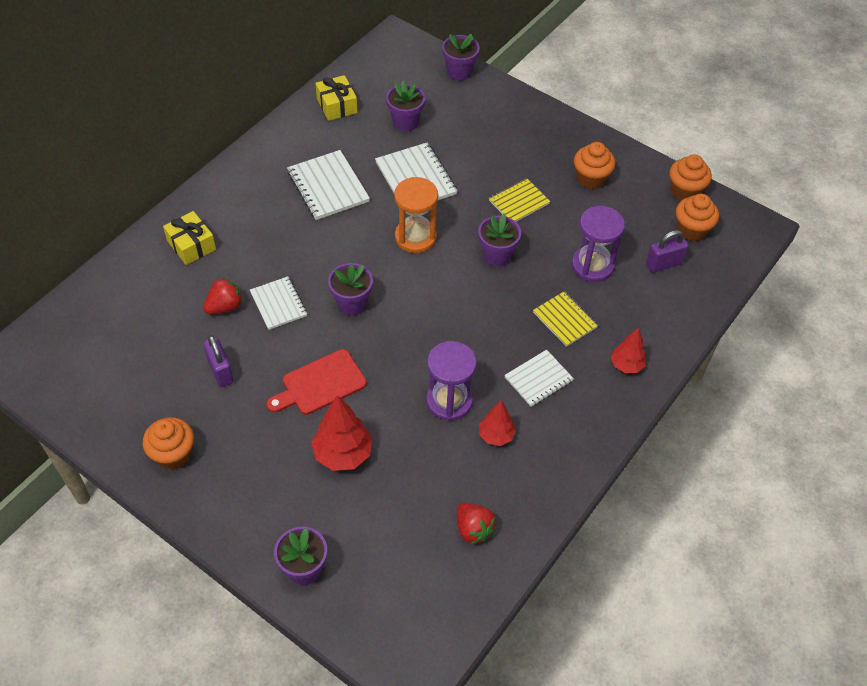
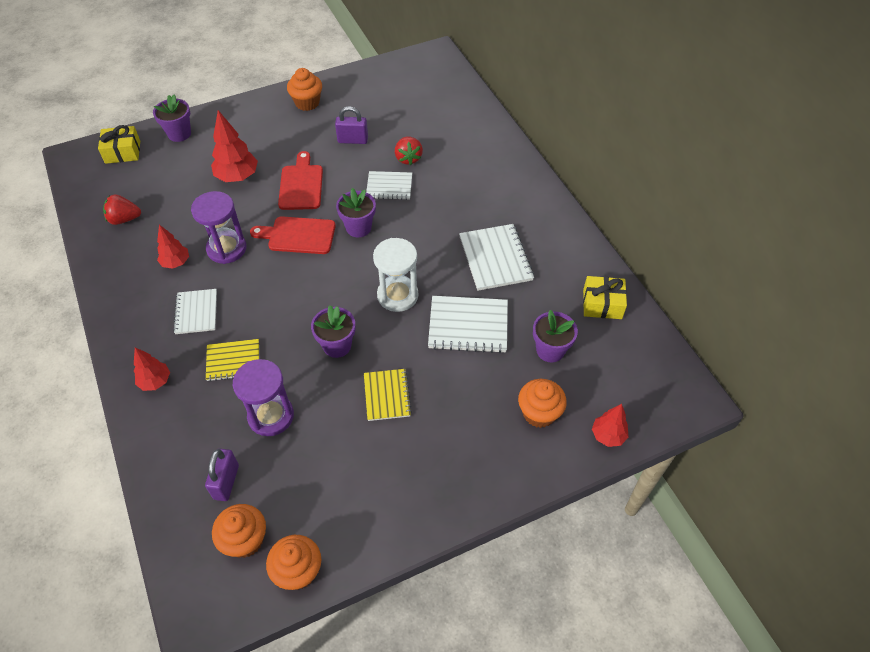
camera: 120 degrees right, 0 degrees up
(191, 245) = (481, 158): yellow gift -> yellow gift (123, 152)
(328, 187) = (495, 258): white notebook -> white notebook turned 75 degrees clockwise
(393, 348) = (298, 235): none -> red cutting board
(415, 237) = (397, 295): orange hourglass -> white hourglass
(459, 72) = (608, 435): purple flower pot -> red tree
(591, 178) = (376, 480): orange cupcake -> orange cupcake (539, 413)

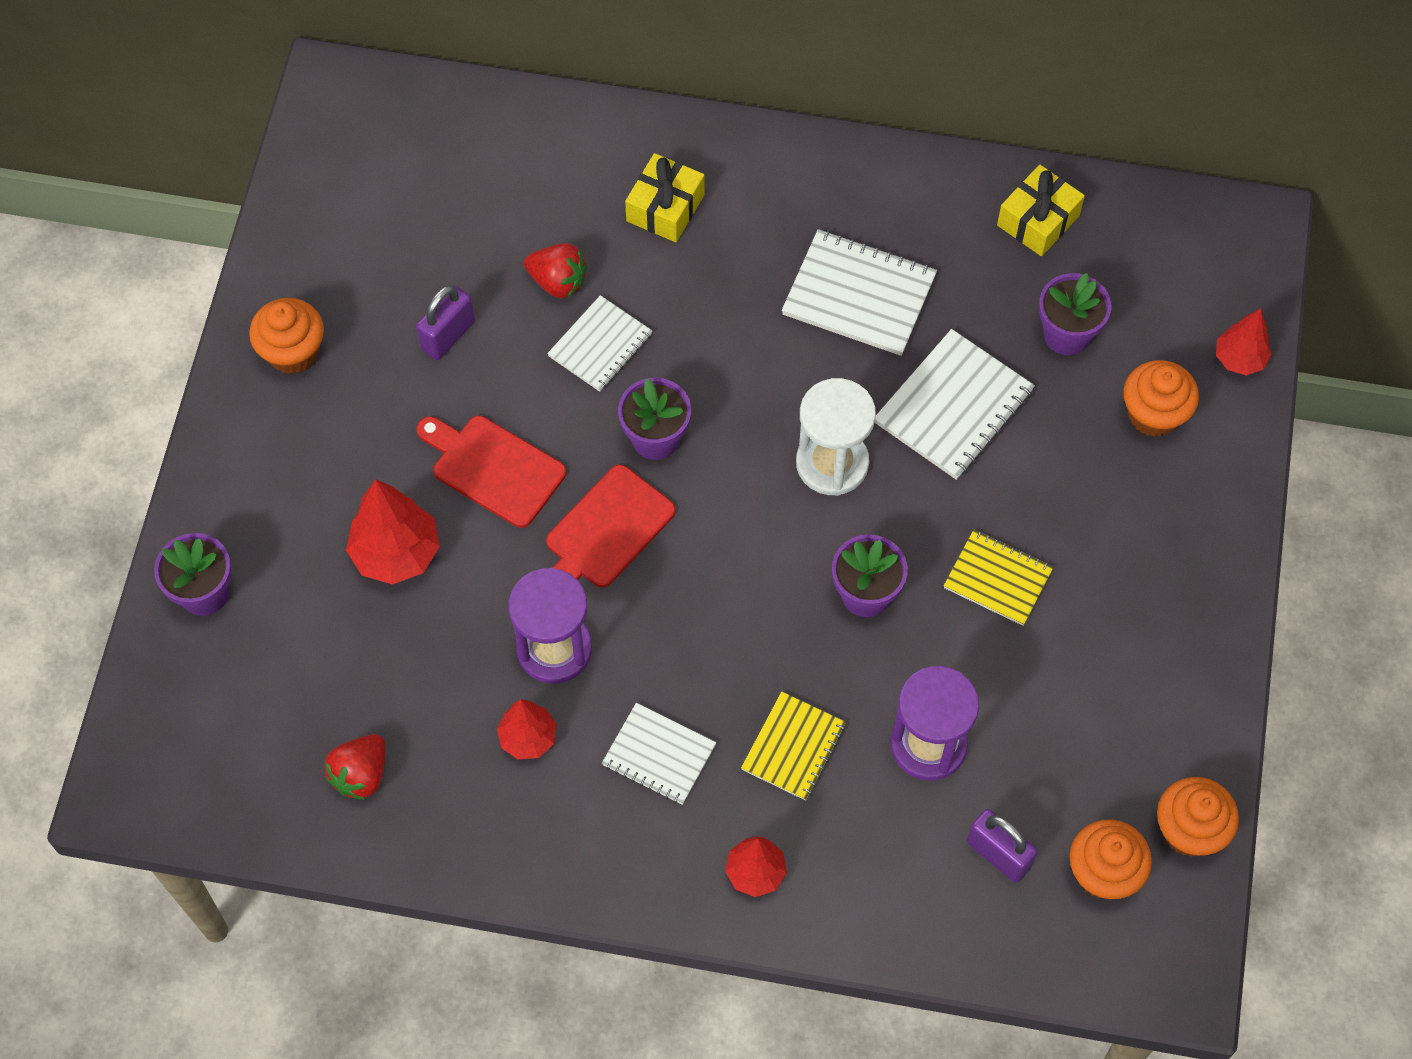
camera: 55 degrees left, 10 degrees up
(123, 152) = (178, 706): yellow gift -> yellow gift (665, 208)

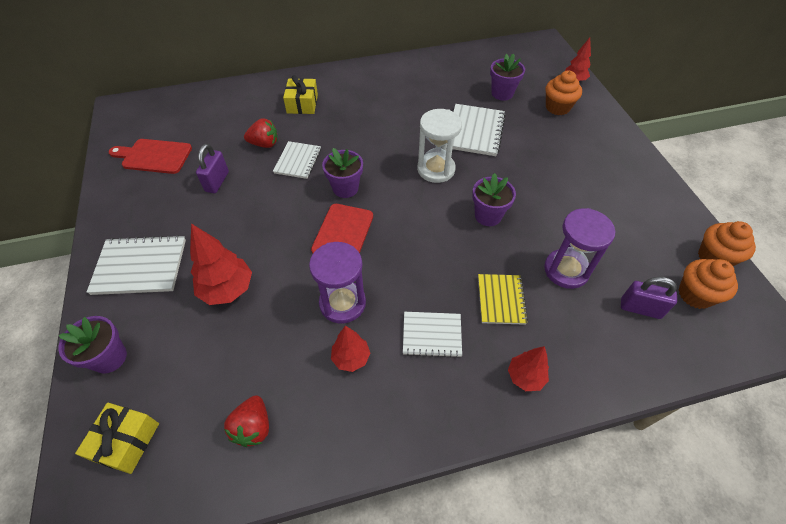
camera: 25 degrees left, 10 degrees down
(293, 352) = (132, 216): orange cupcake -> none
(493, 468) = (267, 229): red cutting board -> red cutting board (154, 156)
(859, 295) = (407, 107): white notebook -> white notebook (140, 266)
(998, 579) = (542, 187): yellow notebook -> none
(1038, 220) = (463, 63): yellow gift -> yellow gift (126, 441)

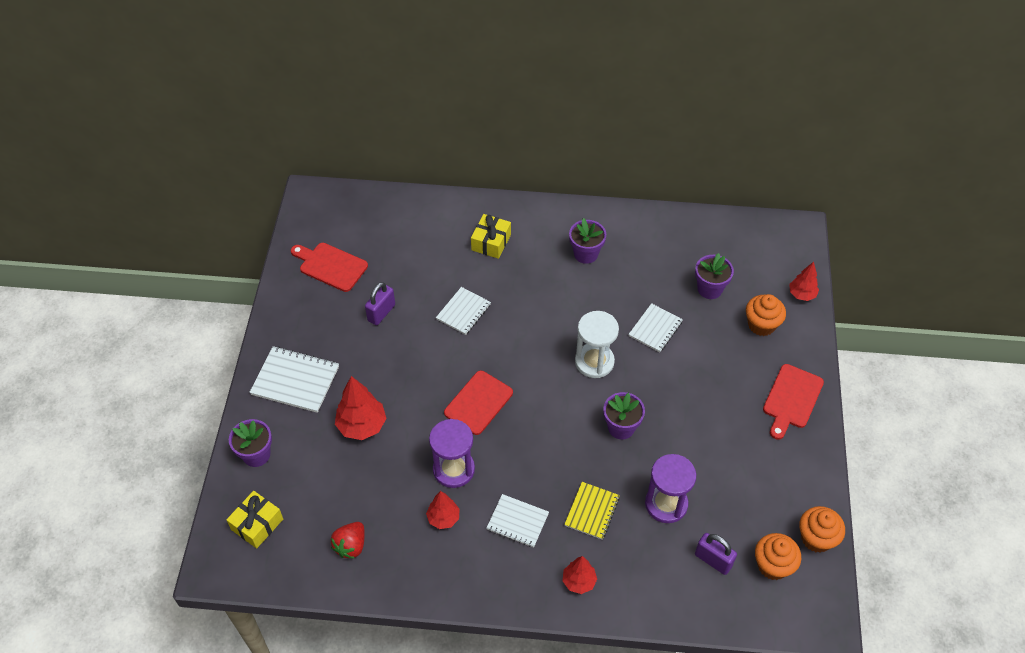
camera: 20 degrees right, 0 degrees up
(264, 144) = (438, 282): red strawberry -> none
(345, 188) = (498, 356): purple flower pot -> purple flower pot (586, 254)
(475, 131) = (655, 329): white notebook -> white notebook, size x0.65
(616, 153) = (791, 399): none -> red cutting board

